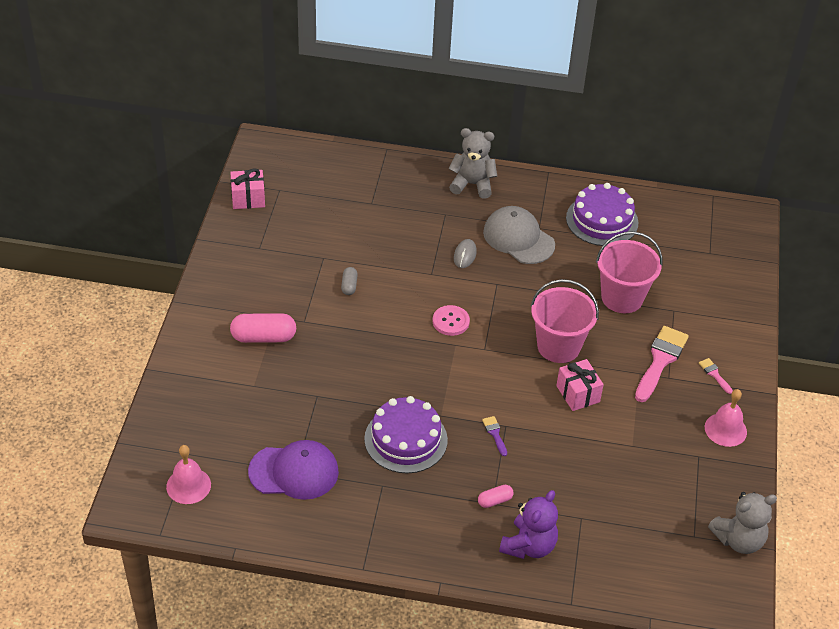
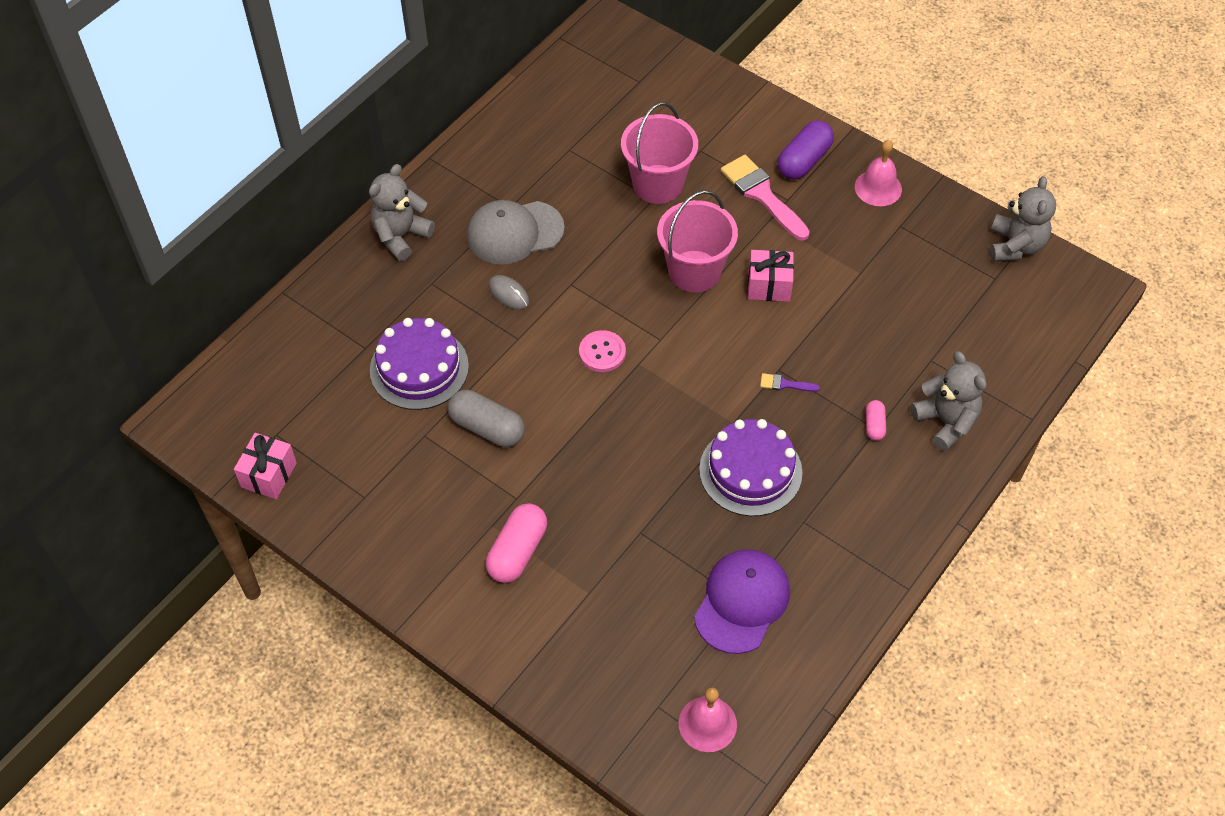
camera: 60 degrees left, 10 degrees up
(349, 286) = (487, 428): grey capsule -> grey capsule, size x1.89
(529, 546) = (946, 422): purple teddy bear -> grey teddy bear
(602, 220) = (535, 146): purple cake -> purple cake (419, 368)
(714, 374) = (804, 161): pink brush -> purple capsule

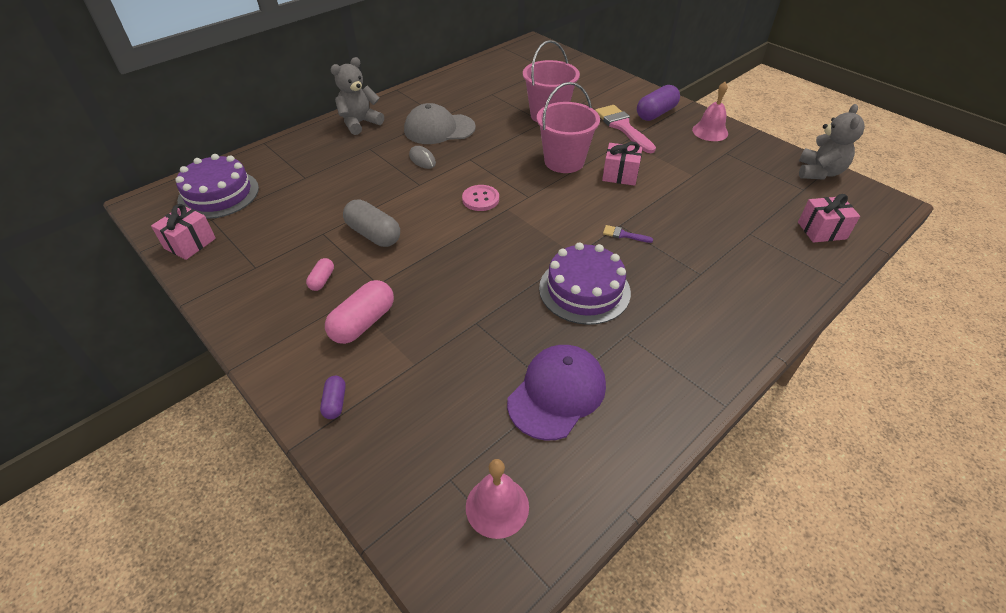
camera: 10 degrees right, 10 degrees down
(419, 368) = (338, 193): purple cake -> purple cake (218, 194)
(522, 648) = (335, 402): none -> purple capsule
(874, 425) = (698, 271): pink capsule -> pink capsule (322, 280)
(946, 422) = (763, 276): grey teddy bear -> none
(1013, 343) = (821, 230): none -> pink gift

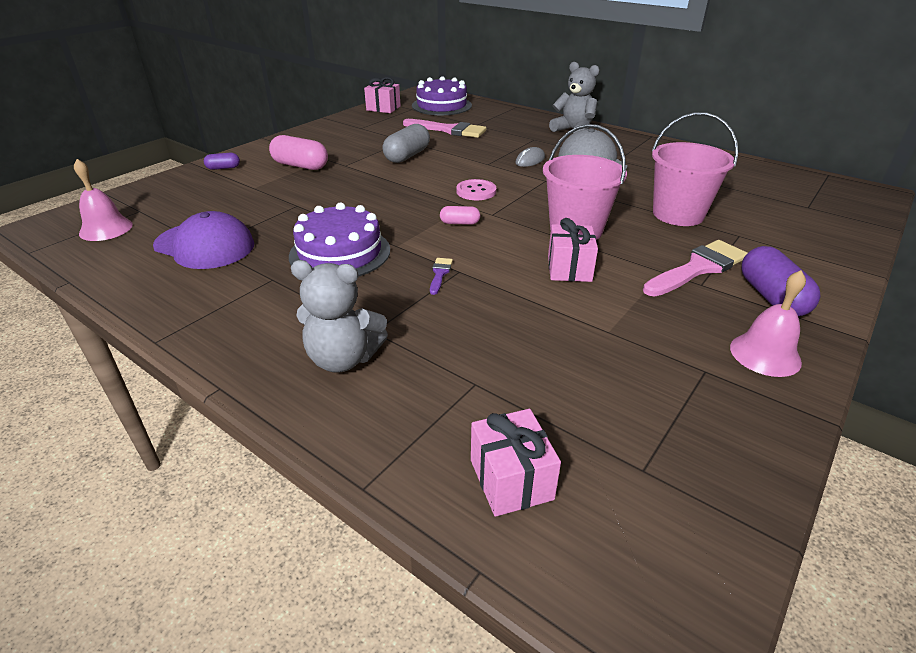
camera: 80 degrees right, 10 degrees down
(310, 198) = (449, 130): none -> pink brush
(322, 280) = (348, 147): pink capsule -> pink capsule (460, 223)
(656, 113) = (771, 297): purple capsule -> purple capsule turned 45 degrees clockwise
(819, 172) = (728, 506): grey teddy bear -> grey teddy bear (343, 358)

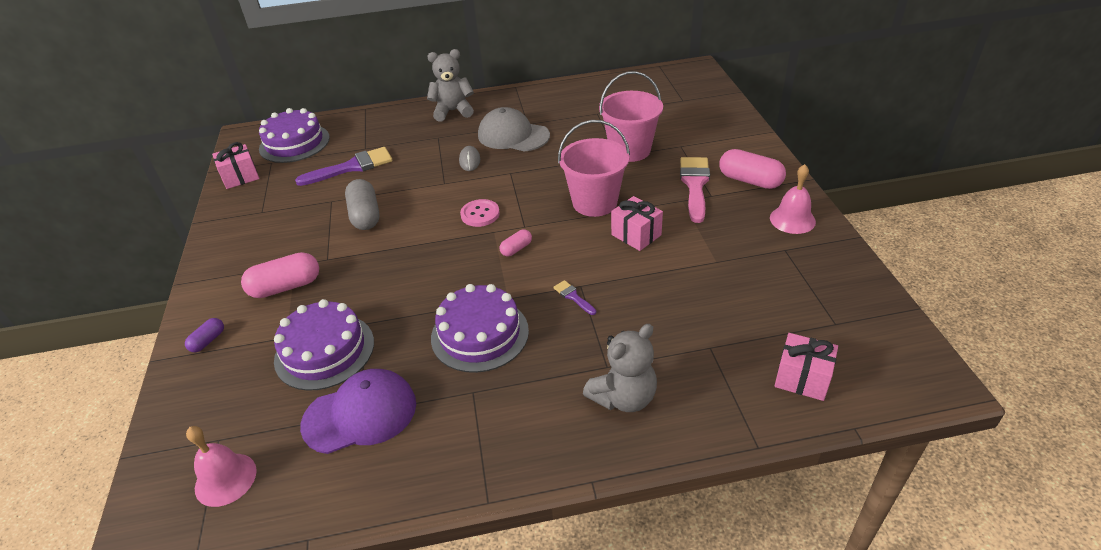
camera: 45 degrees left, 5 degrees up
(254, 205) = (324, 351): none -> purple cake
(449, 130) = (351, 167): pink brush -> purple brush
(771, 297) = (750, 180): purple capsule -> pink capsule

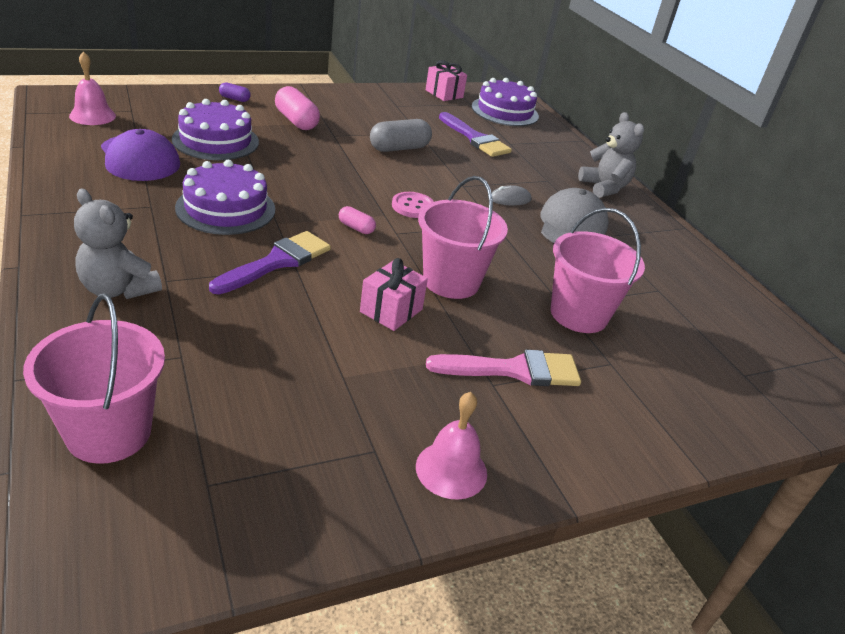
camera: 70 degrees right, 5 degrees down
(573, 297) = (277, 262): purple brush -> purple brush, size x2.18
(750, 180) = (544, 431): pink capsule -> none
(802, 378) = (109, 432): pink gift -> pink bucket

